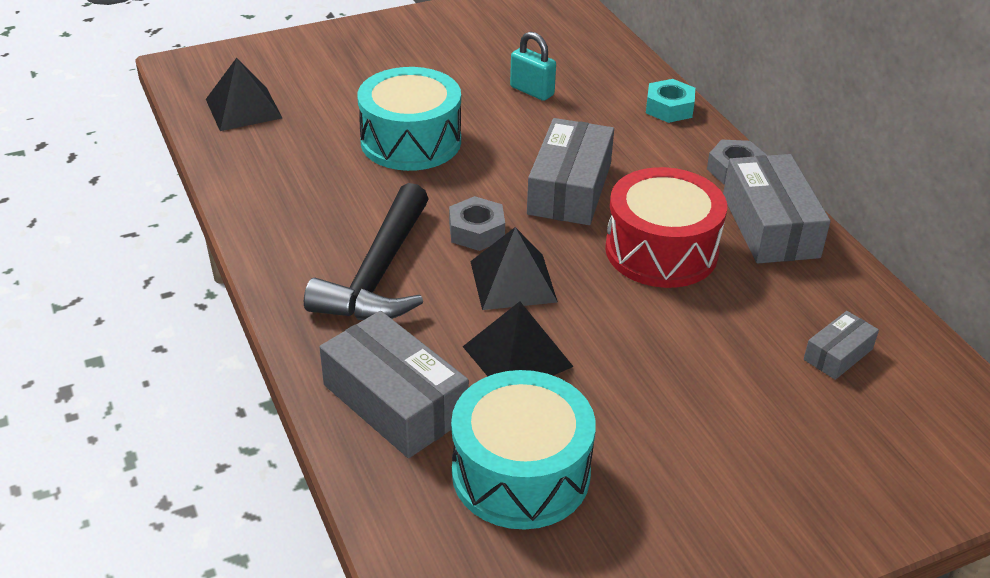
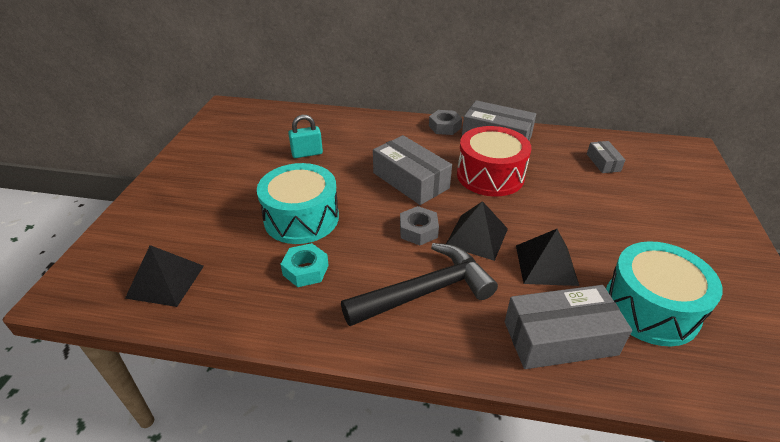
camera: 55 degrees left, 0 degrees up
(378, 274) = (426, 291): black hammer -> black hammer turned 75 degrees counterclockwise
(669, 108) = (374, 121): turquoise nut -> turquoise nut (305, 270)

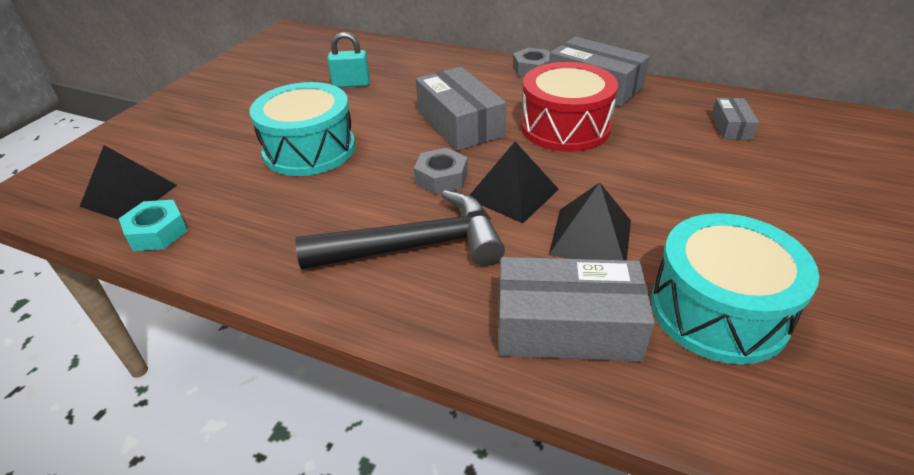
camera: 15 degrees right, 0 degrees up
(305, 270) = (285, 204): turquoise nut -> turquoise nut (157, 232)

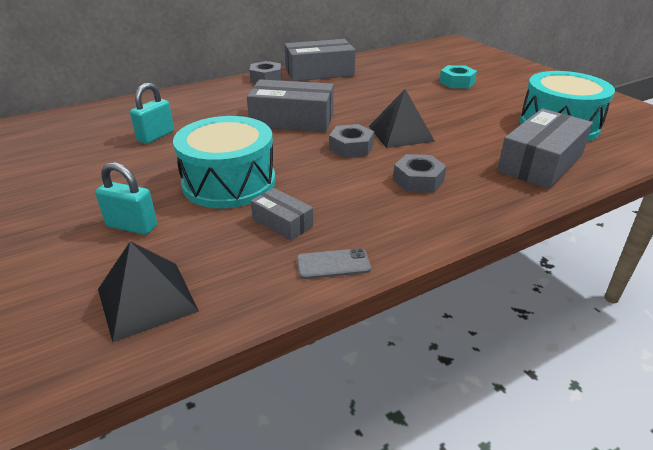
camera: 55 degrees left, 5 degrees down
(157, 232) = (246, 294): turquoise nut -> turquoise nut (457, 82)
(212, 144) = (132, 226): none -> turquoise padlock
(223, 256) = (333, 264): none -> grey phone
(416, 246) = (418, 180): black hammer -> grey nut
(565, 127) = (351, 95): red drum -> none
(591, 237) = (470, 129): black pyramid -> none
(731, 127) = (416, 64): grey box -> grey box (282, 222)

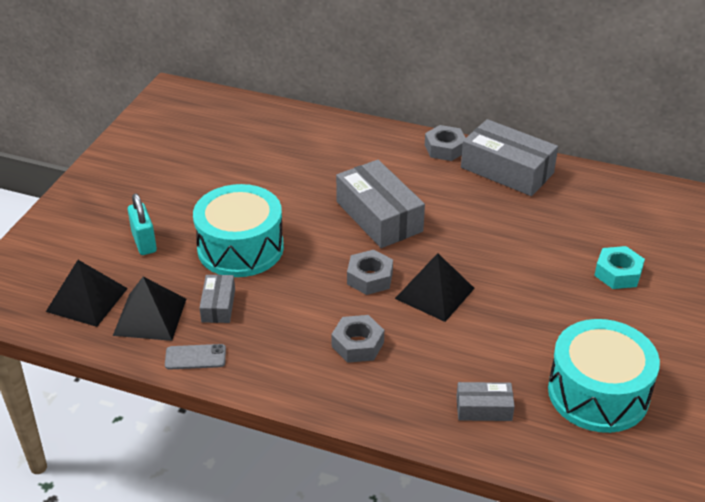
camera: 50 degrees right, 5 degrees up
(156, 136) = (262, 168): turquoise padlock -> none
(238, 268) = (150, 317): none -> black pyramid
(333, 264) = (195, 357): grey phone -> grey phone turned 45 degrees counterclockwise
(540, 163) = (484, 408): grey box -> grey box, size x0.52

